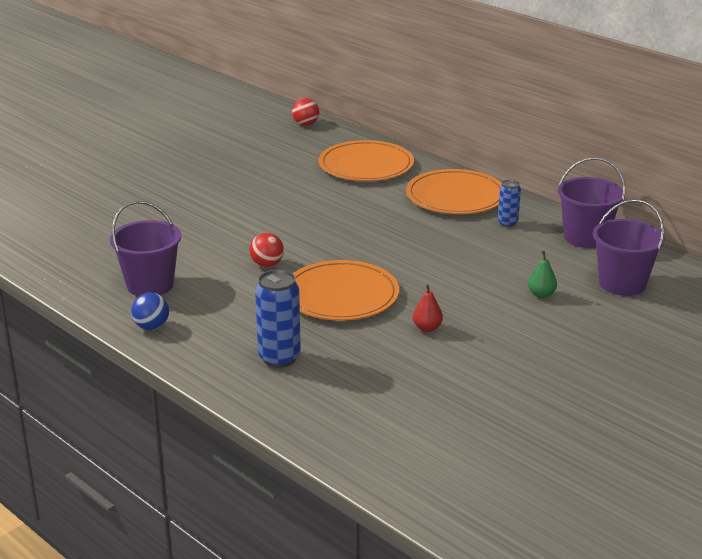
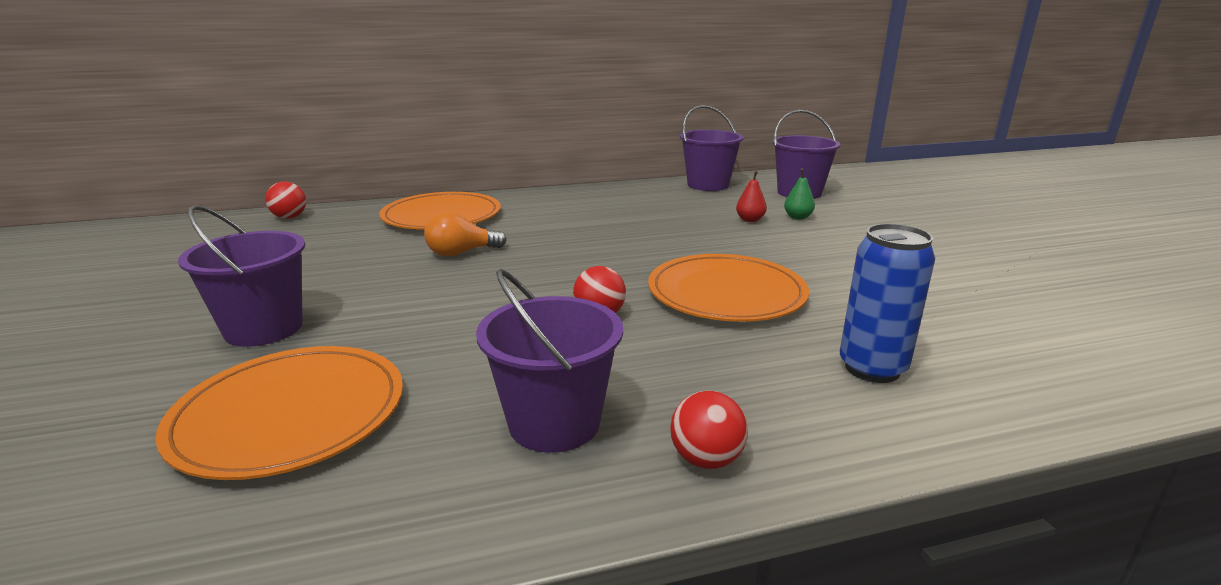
camera: 60 degrees left, 5 degrees down
(151, 327) = (706, 459): blue ball -> red ball
(167, 188) = (264, 328): none -> purple bucket
(310, 196) = (461, 253): none -> orange light bulb
(427, 328) = (836, 271): red pear -> red pear (750, 220)
(455, 196) = (571, 202): orange plate -> orange plate (290, 414)
(507, 223) = (650, 199): blue can -> none

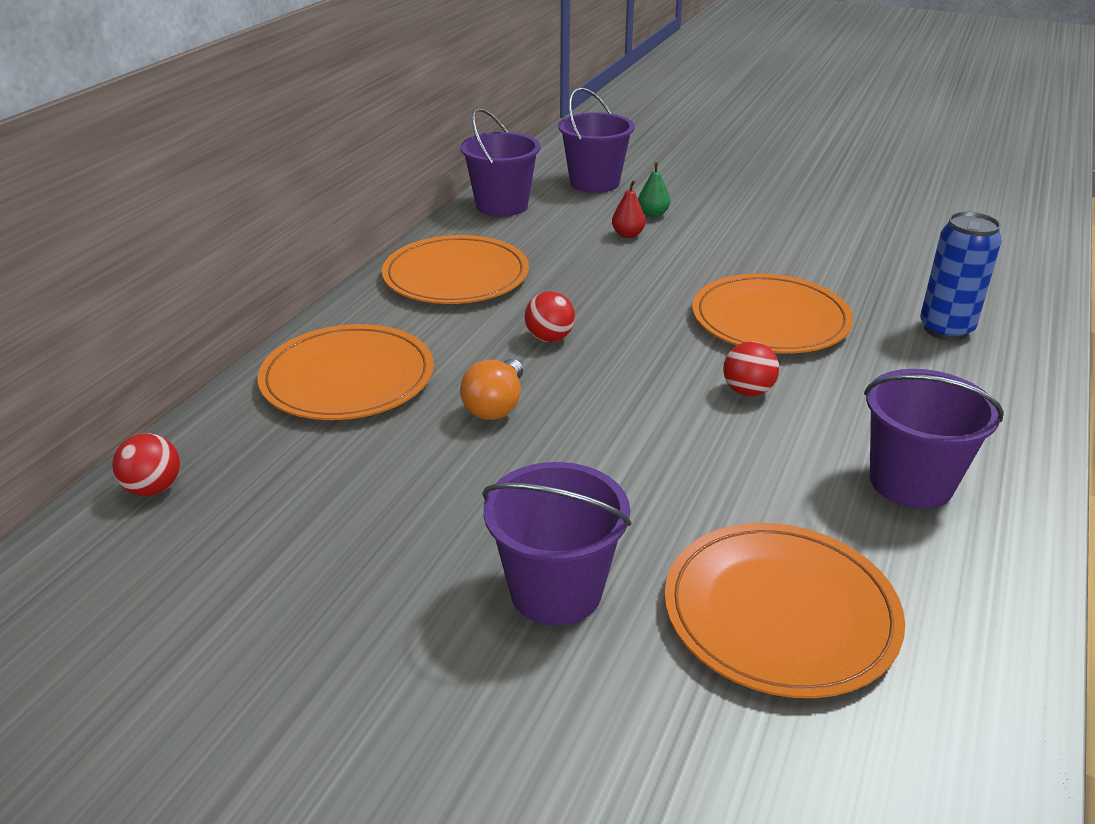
camera: 50 degrees left, 10 degrees up
(597, 202) = (456, 276): none -> orange plate
(706, 459) = (1006, 442): red ball -> red ball (549, 338)

